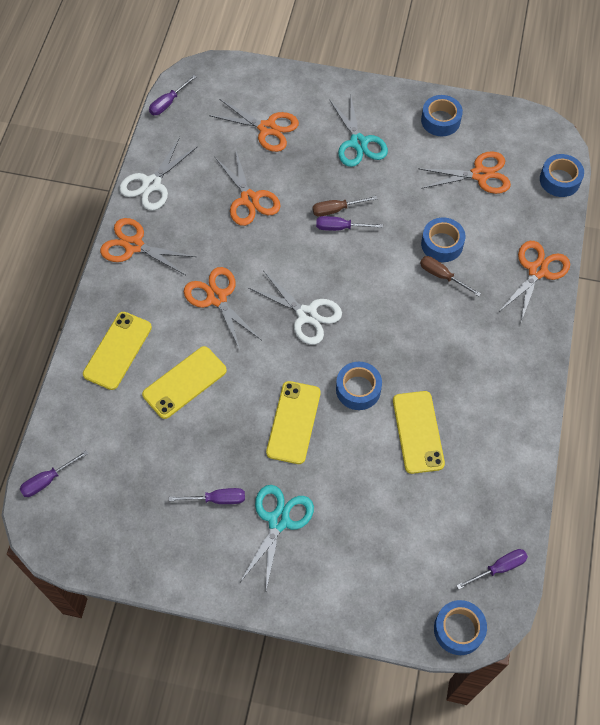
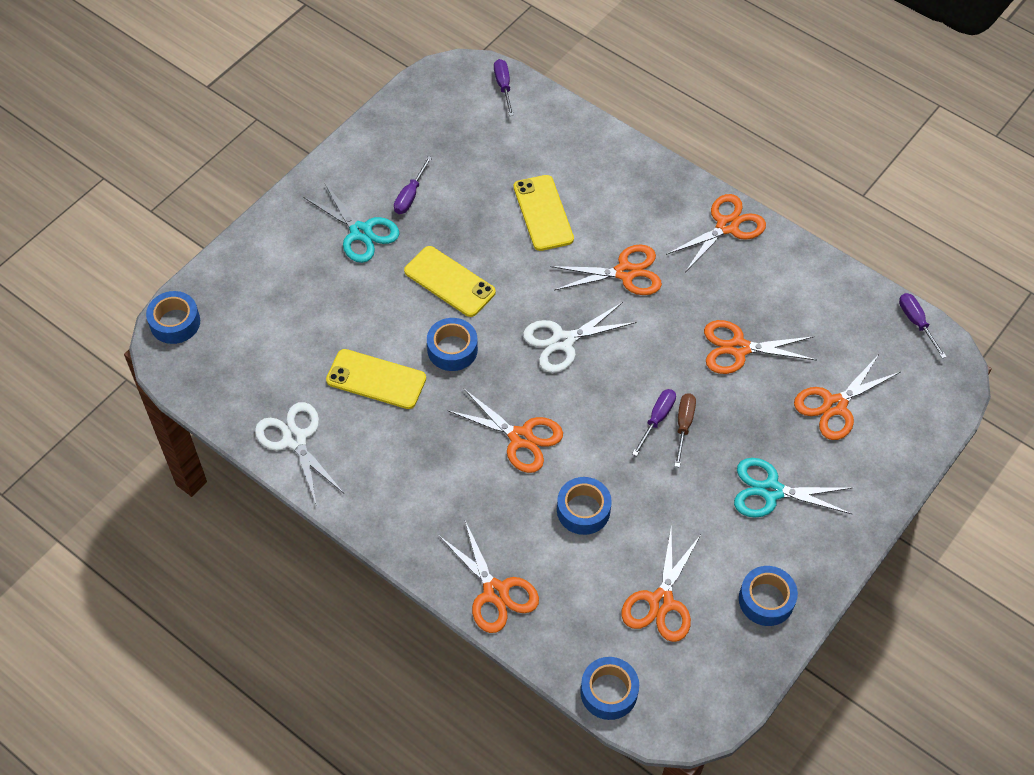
camera: 115 degrees right, 5 degrees down
(117, 350) = (608, 174): yellow phone -> none
(152, 184) = (802, 268): white scissors -> white scissors (295, 439)
(408, 307) = (521, 438): none -> orange scissors
(442, 276) = (541, 489): brown screwdriver -> none
(498, 568) = (204, 380): purple screwdriver -> none

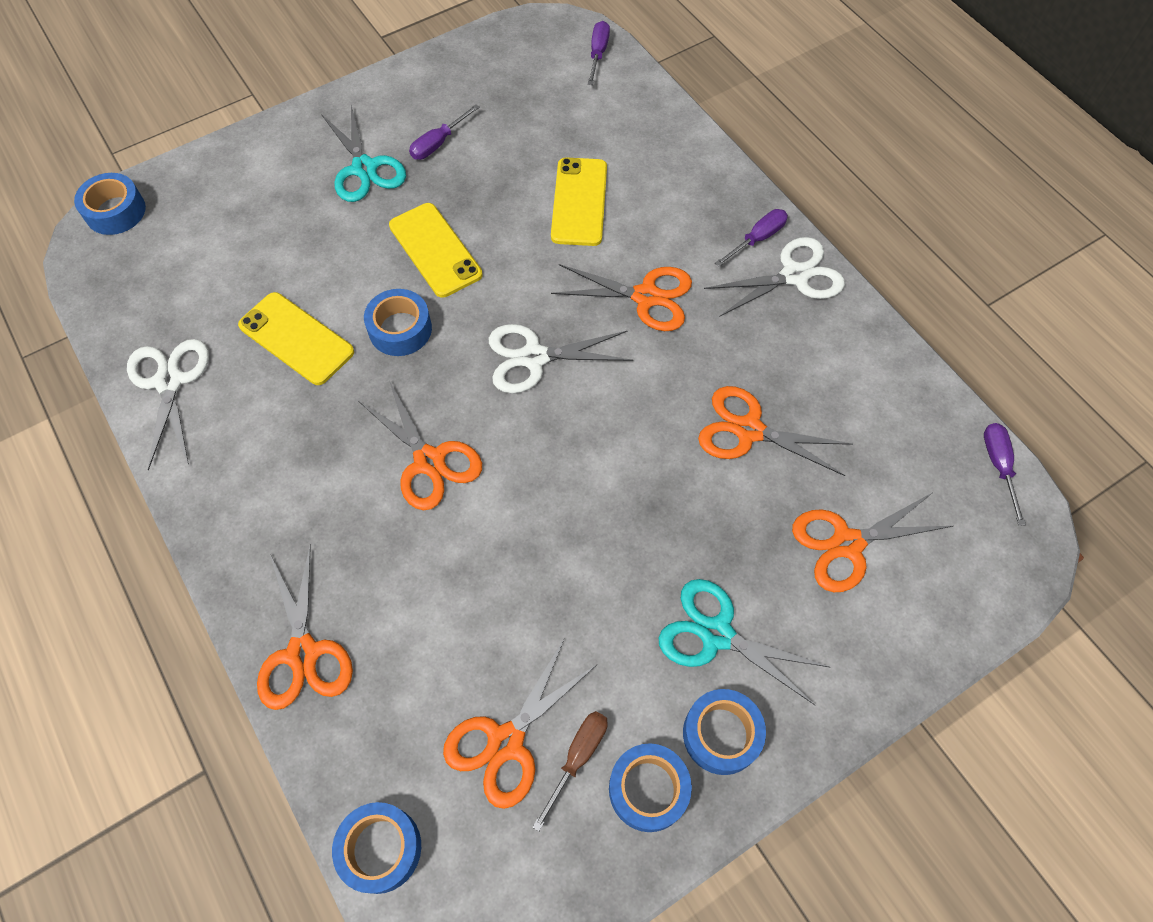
camera: 20 degrees right, 5 degrees up
(583, 510) = (462, 580): blue tape -> blue tape (721, 734)
(657, 419) = (607, 490): purple screwdriver -> purple screwdriver (757, 239)
(683, 426) = (637, 509): brown screwdriver -> brown screwdriver (577, 758)
(727, 226) = (794, 276): orange scissors -> white scissors

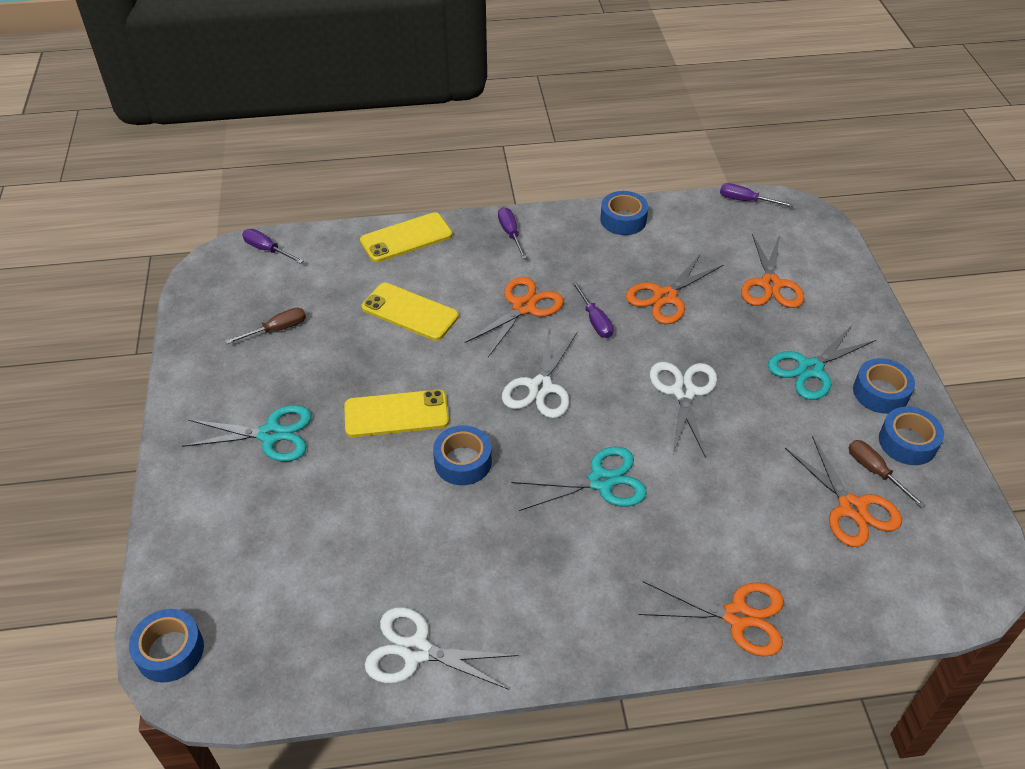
camera: 65 degrees left, 15 degrees down
(296, 339) = (428, 537): yellow phone -> yellow phone (406, 238)
(380, 849) = (911, 609): blue tape -> blue tape (623, 220)
(429, 461) = (601, 481): orange scissors -> turquoise scissors
(438, 143) = (282, 376): purple screwdriver -> purple screwdriver (595, 320)
(495, 111) = (277, 329): none -> brown screwdriver
(794, 276) = (553, 228): white scissors -> white scissors (684, 392)

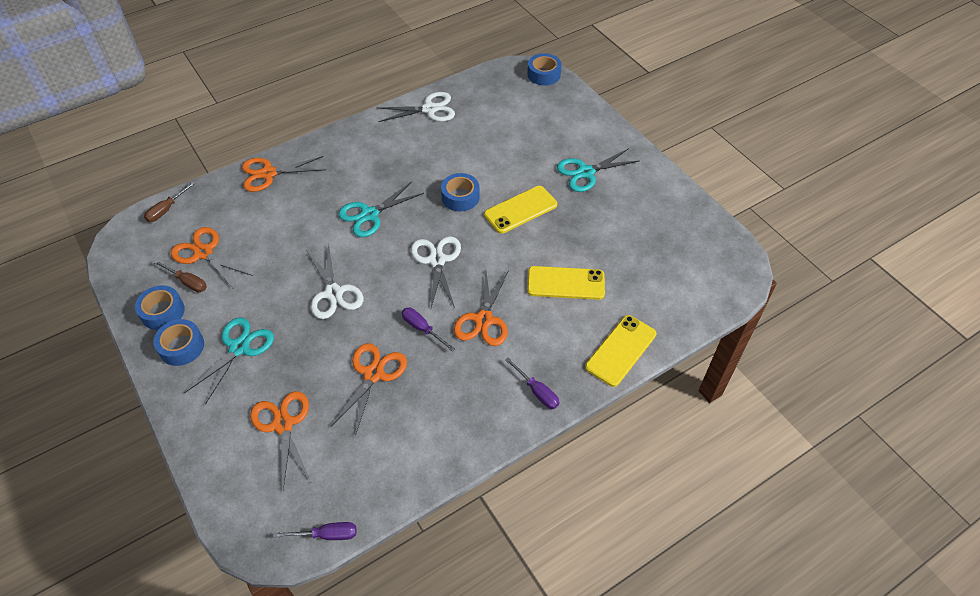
camera: 155 degrees right, 5 degrees up
(267, 250) = (717, 295): purple screwdriver -> none
(277, 329) = (646, 235): brown screwdriver -> brown screwdriver (166, 209)
(623, 220) = (443, 452): blue tape -> none

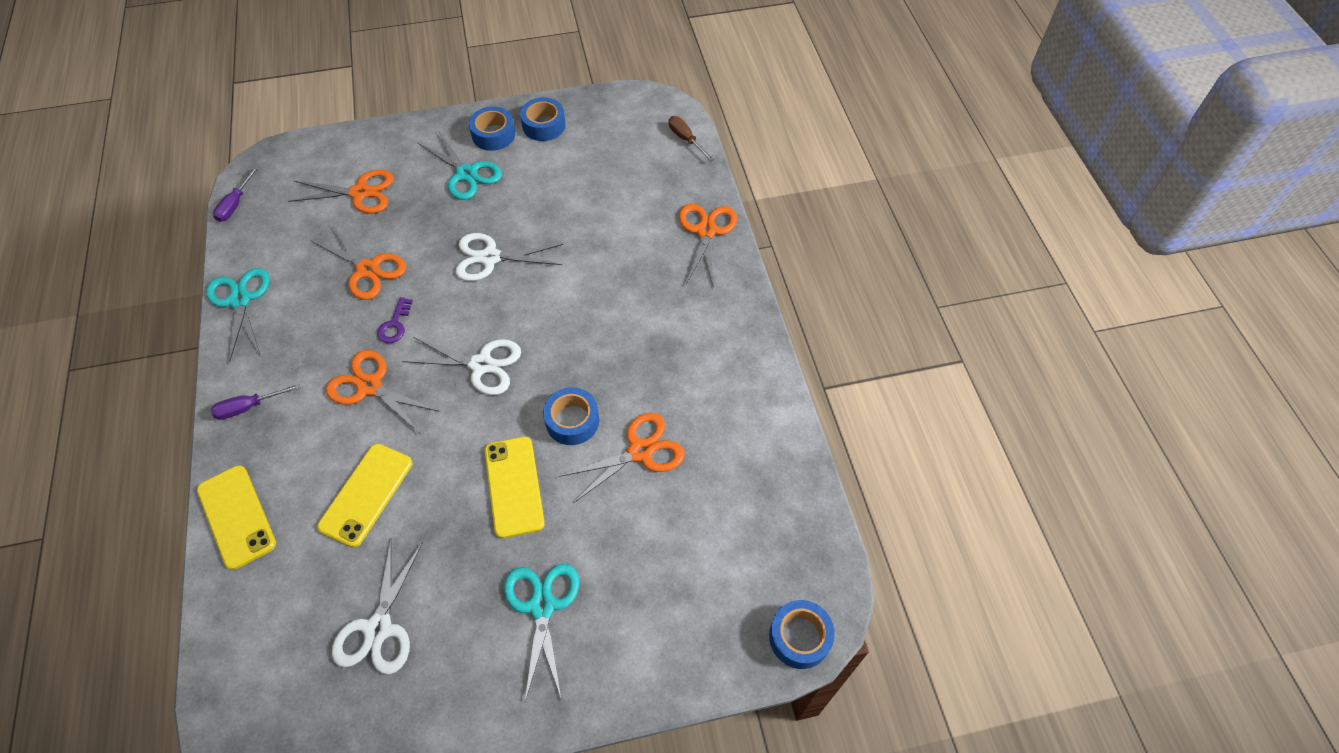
camera: 110 degrees right, 5 degrees up
(187, 282) = (572, 146): brown screwdriver -> none
(203, 253) = (606, 162): orange scissors -> orange scissors (640, 451)
(369, 215) = (590, 315): turquoise scissors -> turquoise scissors (240, 300)
(422, 329) = (395, 325): purple screwdriver -> purple key
(429, 109) = (766, 434): white scissors -> white scissors (378, 628)

